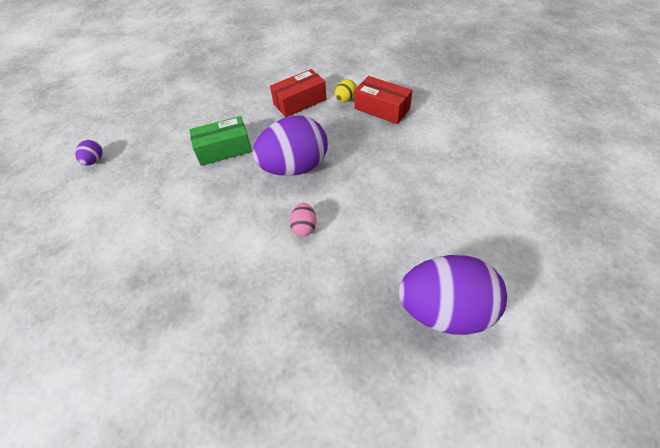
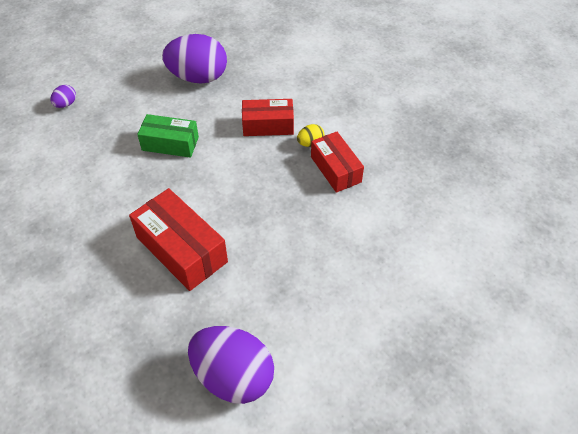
camera: 25 degrees right, 0 degrees up
(295, 167) = (214, 191): purple egg -> purple egg (198, 77)
(304, 227) = (181, 249): pink egg -> red box

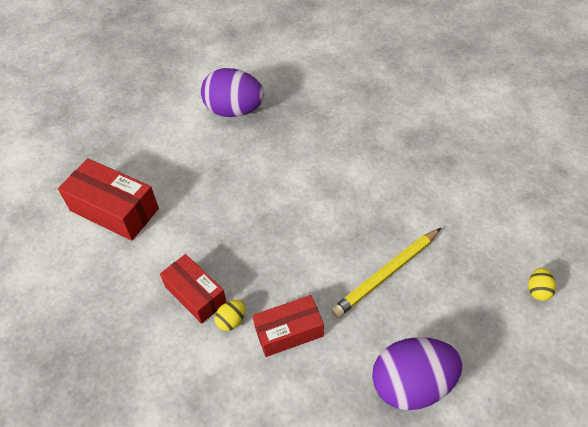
camera: 165 degrees right, 0 degrees up
(66, 104) = (538, 290): purple egg -> yellow egg
(170, 143) = (386, 274): green box -> yellow pencil
(181, 249) = (313, 176): red box -> red box (114, 209)

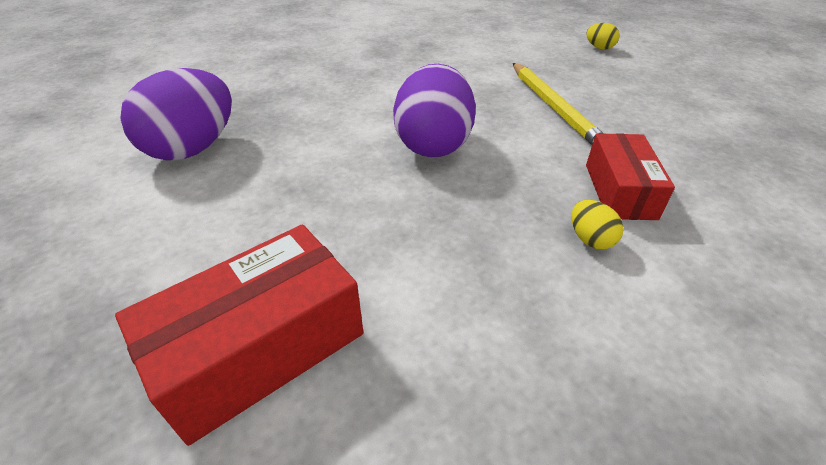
camera: 70 degrees left, 10 degrees down
(195, 294) = (528, 269): red box -> none
(412, 384) = (700, 127): purple egg -> purple egg (433, 144)

